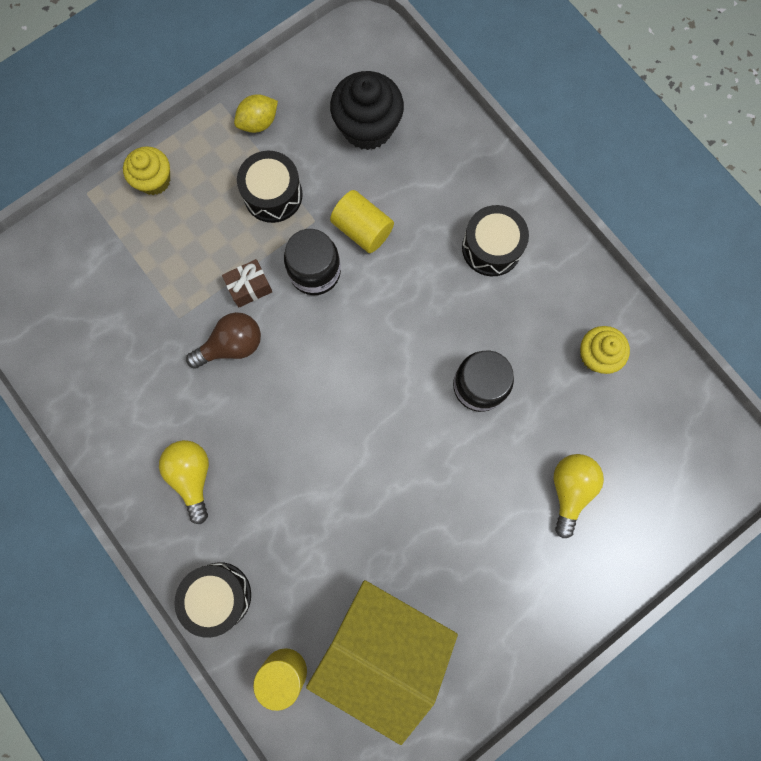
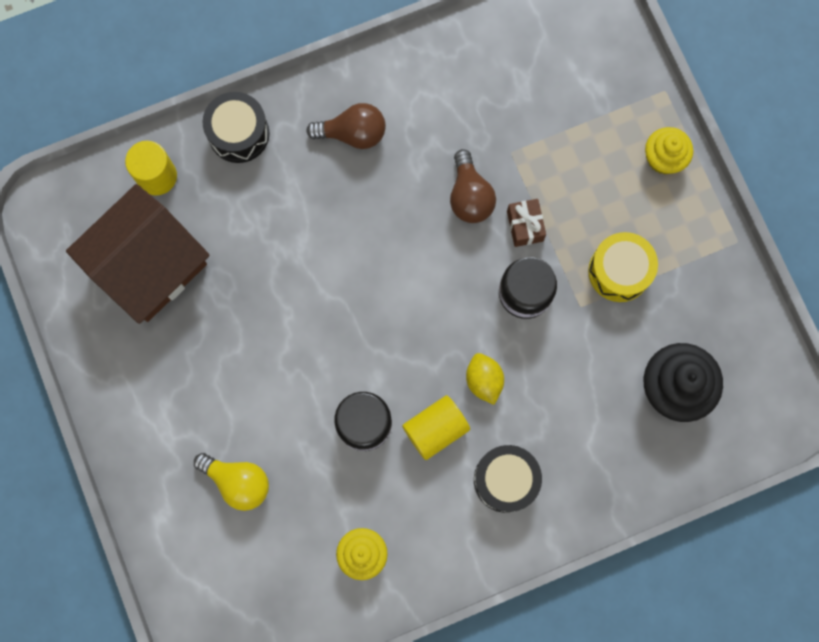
camera: 105 degrees right, 0 degrees up
(192, 476) = (353, 133): yellow light bulb -> brown light bulb
(258, 123) = (704, 275): yellow lemon -> yellow lemon (484, 380)
(273, 195) = (619, 271): black drum -> yellow drum
(362, 229) = (559, 352): yellow cylinder -> yellow cylinder (435, 429)
(382, 648) = (149, 265): yellow house -> brown house

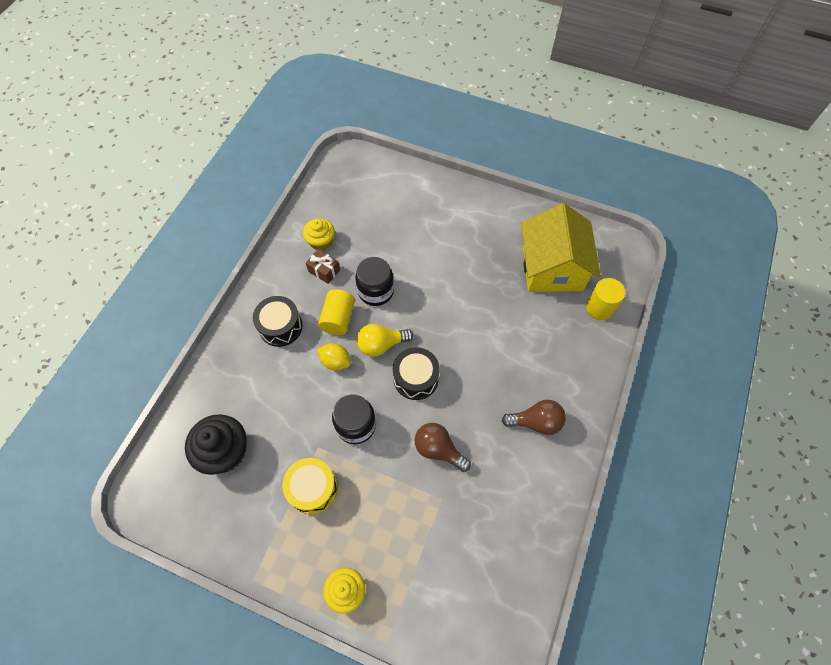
camera: 135 degrees right, 15 degrees down
(149, 265) = (552, 268): brown house -> yellow house
(238, 482) = (407, 221): yellow light bulb -> yellow light bulb (381, 345)
(239, 133) = (590, 365): black drum -> black drum (416, 378)
(353, 133) = (536, 422): brown light bulb -> brown light bulb turned 135 degrees counterclockwise
(525, 226) = (391, 462): brown gift -> brown gift (324, 271)

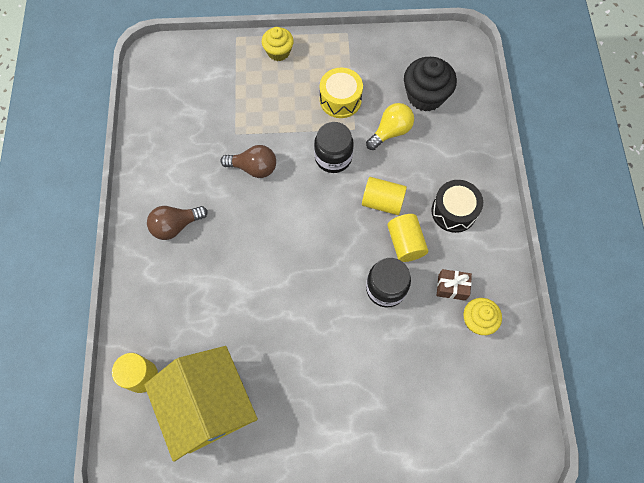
camera: 155 degrees right, 5 degrees up
(335, 361) = (382, 202): yellow lemon -> yellow cylinder
(381, 345) = (350, 235): yellow light bulb -> yellow light bulb (390, 132)
(416, 378) = (301, 218): black drum -> none

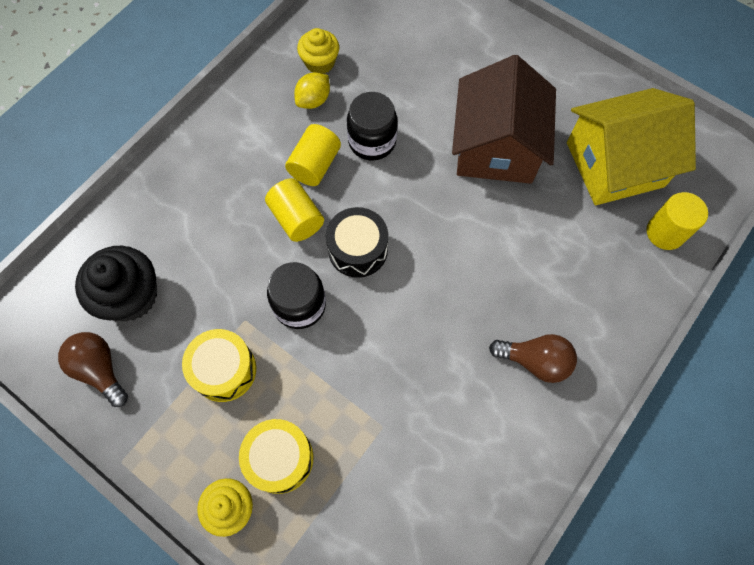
camera: 140 degrees left, 0 degrees up
(208, 405) = (614, 164): yellow house -> yellow house turned 60 degrees clockwise
(254, 168) = (396, 363): brown light bulb -> brown light bulb (100, 369)
(274, 85) = (280, 458): none -> yellow drum
(301, 351) = (496, 147): none -> brown house
(390, 132) = (211, 285): yellow light bulb -> none
(451, 287) = (313, 100): brown gift -> yellow lemon
(454, 211) = (240, 158): black drum -> black drum (358, 249)

